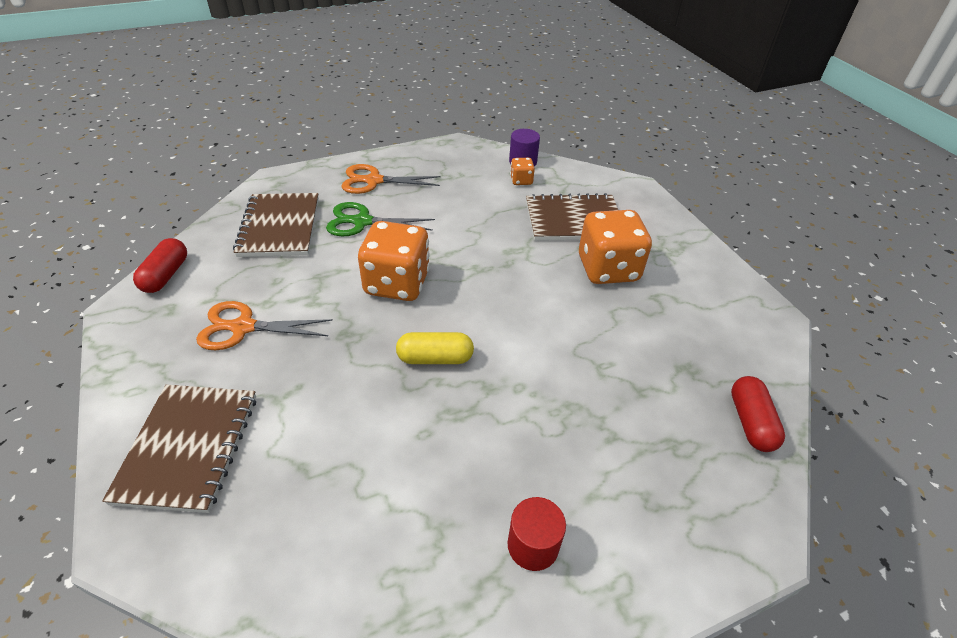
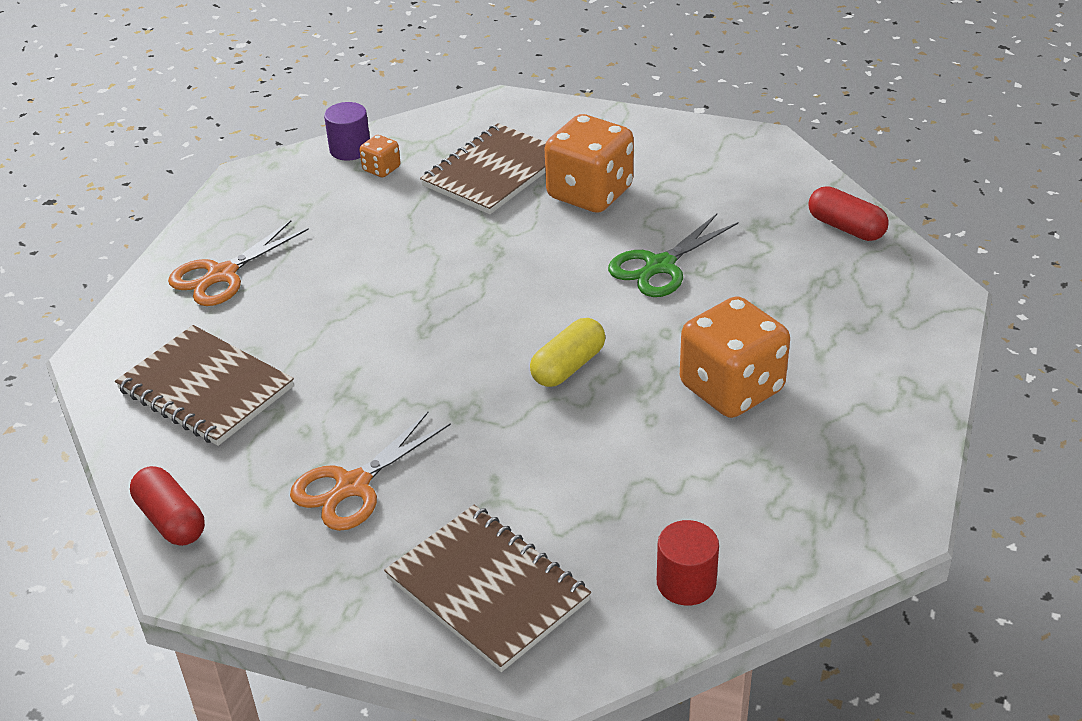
camera: 45 degrees left, 5 degrees down
(362, 222) = (289, 319): green scissors -> green scissors (660, 266)
(397, 283) = (429, 341): orange dice -> orange dice (731, 389)
(533, 545) = (828, 412): red cylinder -> red cylinder (686, 583)

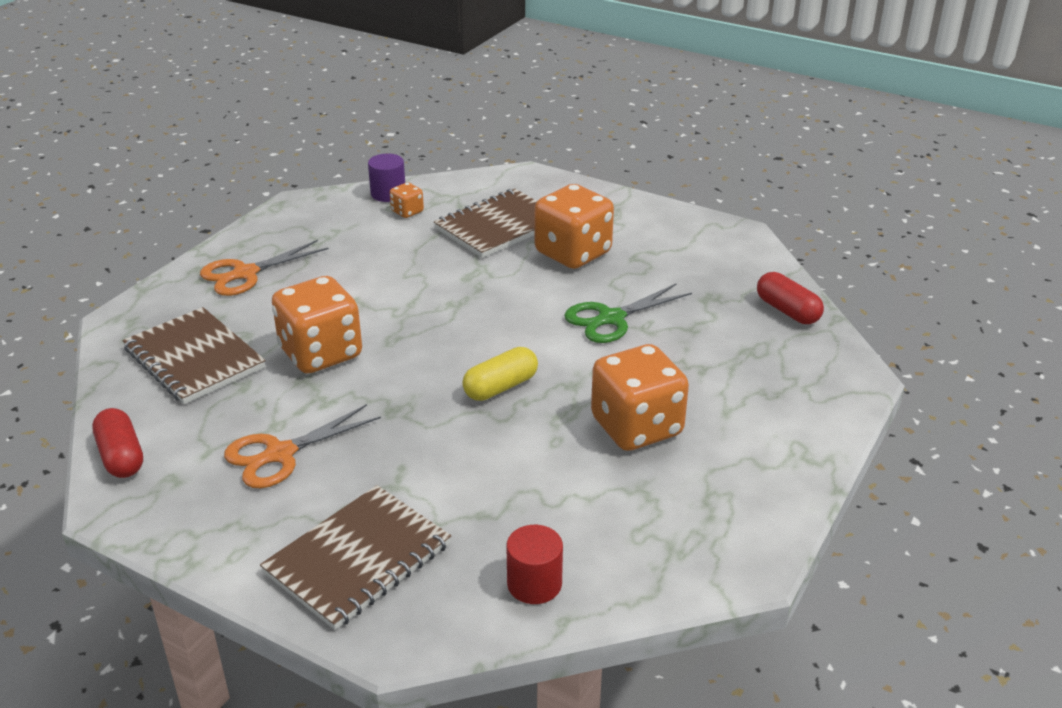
camera: 10 degrees right, 5 degrees down
(350, 359) = (321, 353): none -> orange dice
(487, 590) = (358, 559): brown notebook -> brown notebook turned 75 degrees clockwise

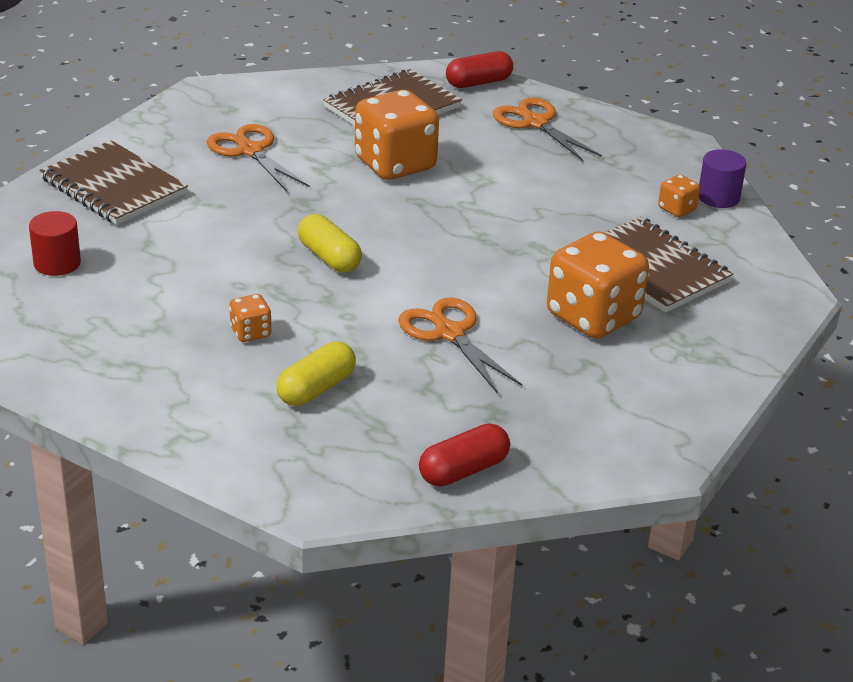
camera: 90 degrees right, 0 degrees up
(121, 456) = (262, 88): red capsule -> red capsule (478, 82)
(611, 318) = (449, 333): green scissors -> orange scissors
(636, 427) = (250, 332): orange dice -> orange dice, size x0.45
(710, 384) = (316, 389): none -> yellow capsule

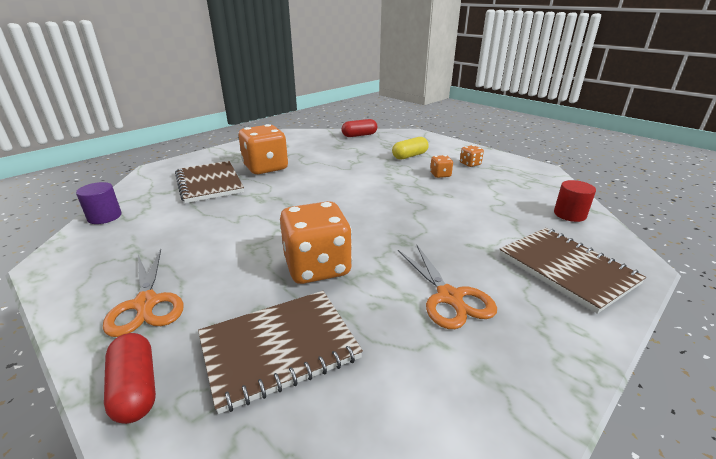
camera: 165 degrees left, 5 degrees down
(329, 257) = (392, 203): yellow capsule -> none
(449, 333) = (341, 167): orange scissors -> none
(478, 82) = (135, 388): red capsule -> red capsule turned 75 degrees clockwise
(677, 209) = (145, 212): orange dice -> orange dice (470, 164)

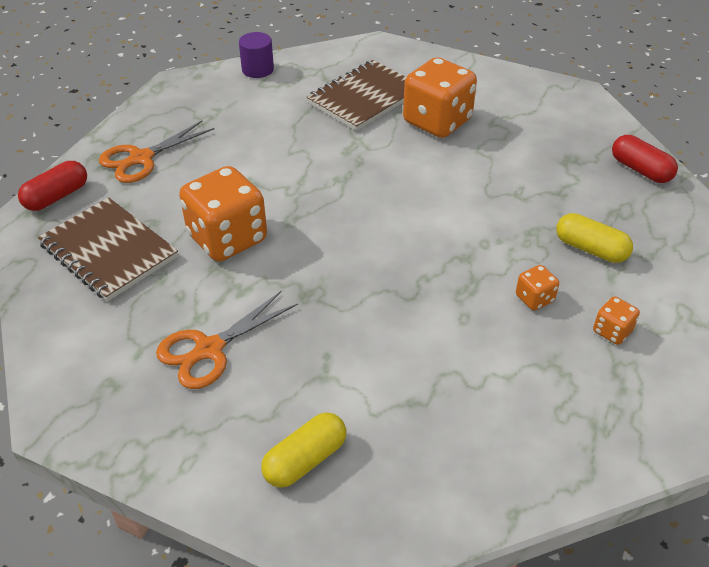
camera: 70 degrees right, 15 degrees up
(566, 269) = (305, 460): brown notebook -> yellow capsule
(569, 214) = (477, 475): red cylinder -> none

